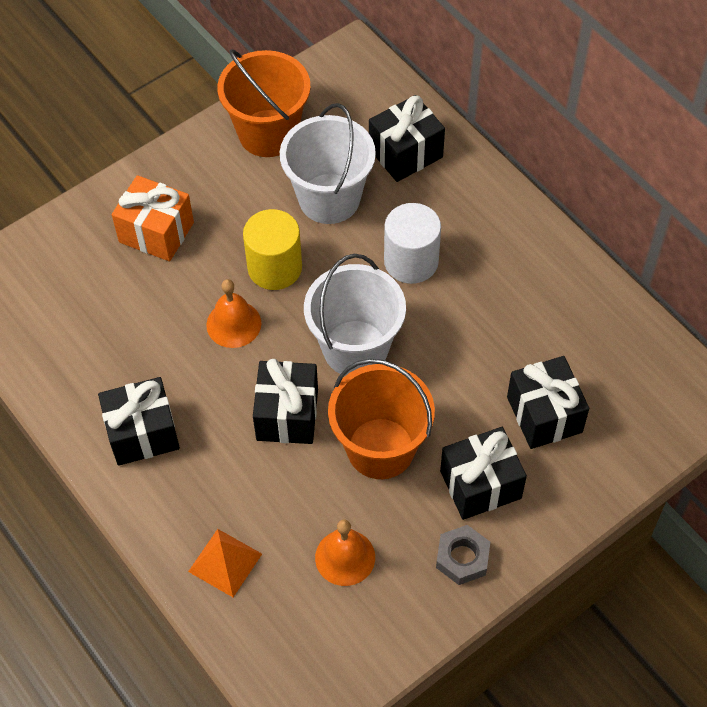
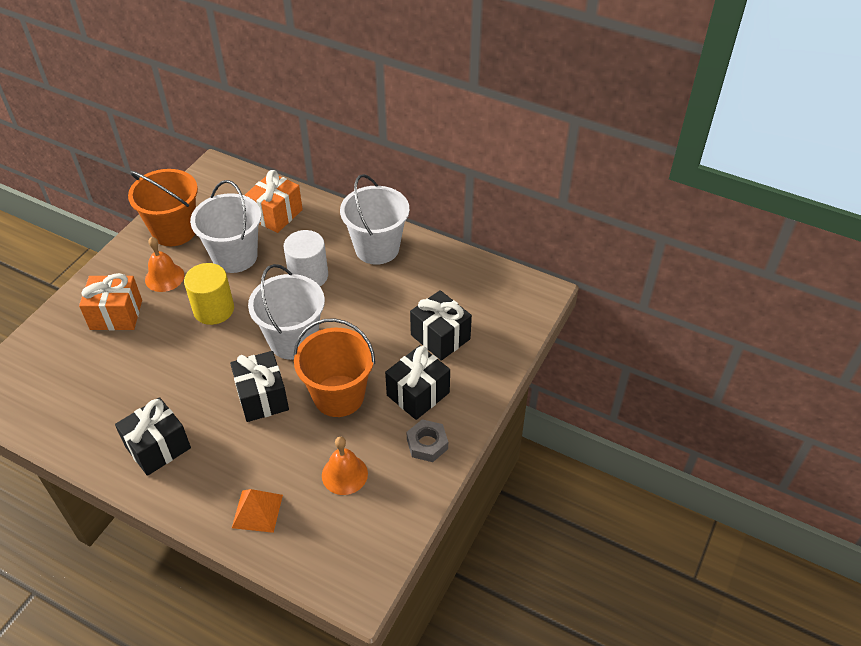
camera: 25 degrees left, 10 degrees down
(233, 324) = (198, 354): orange bell -> orange bell (164, 277)
(405, 153) = (276, 214): black gift -> orange gift
(517, 251) = (377, 248): none -> white bucket

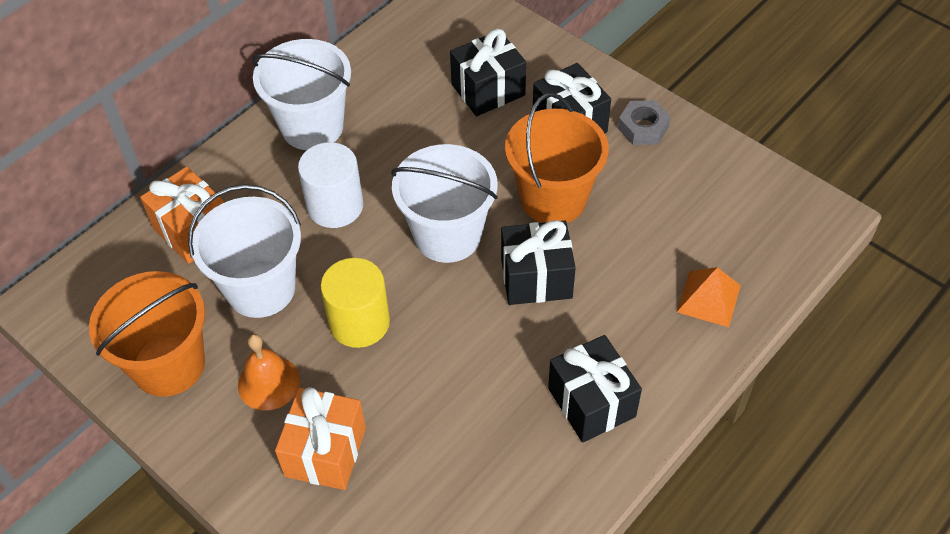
camera: 75 degrees left, 5 degrees up
(344, 474) = (671, 208): orange bell -> none

